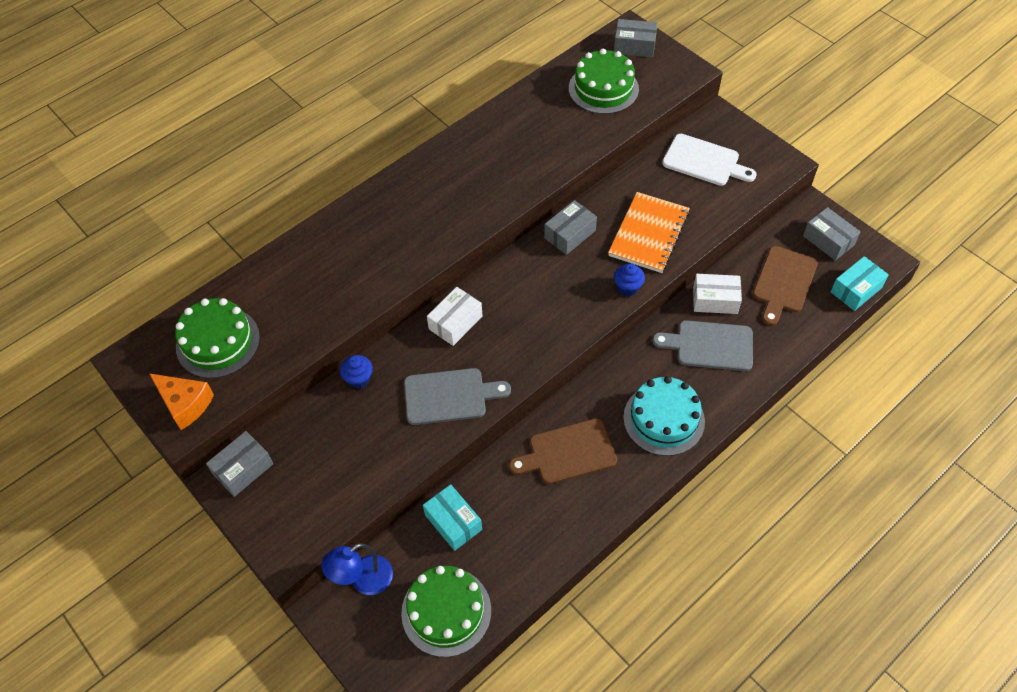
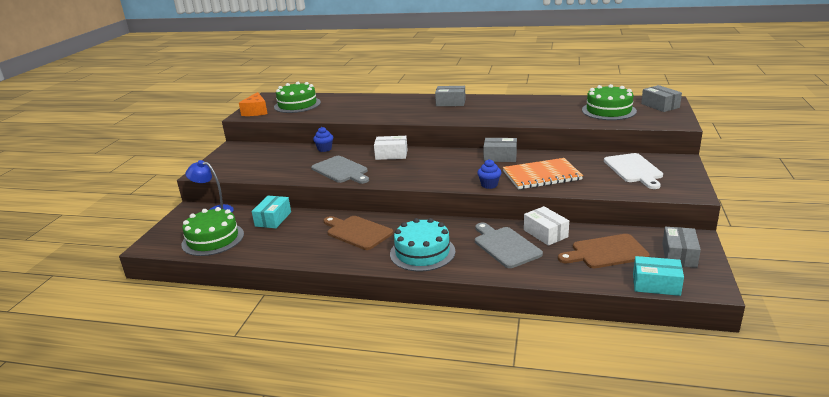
camera: 55 degrees right, 30 degrees down
(243, 469) = (243, 147): grey box -> grey box (450, 102)

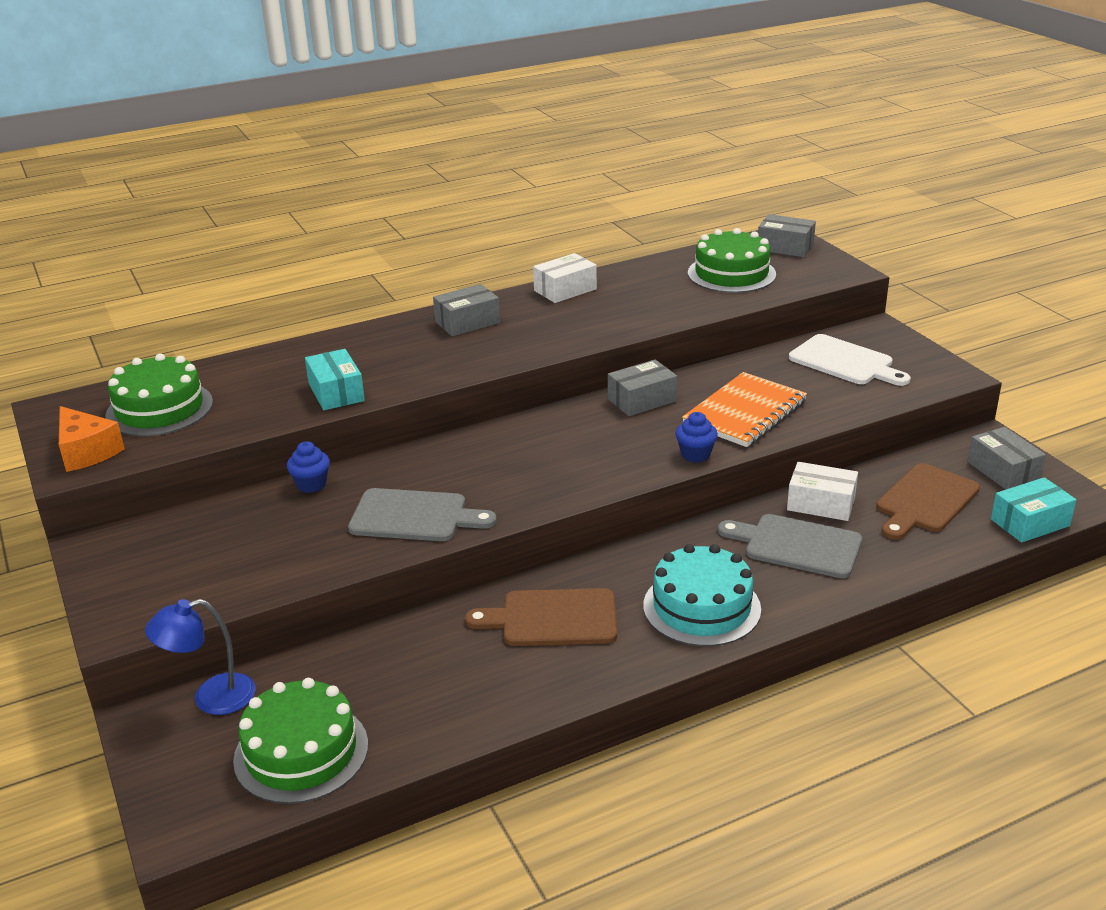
camera: 40 degrees left, 5 degrees up
(273, 219) = (362, 661): turquoise box -> turquoise box (336, 392)
(391, 155) = (458, 454): white box -> white box (565, 290)

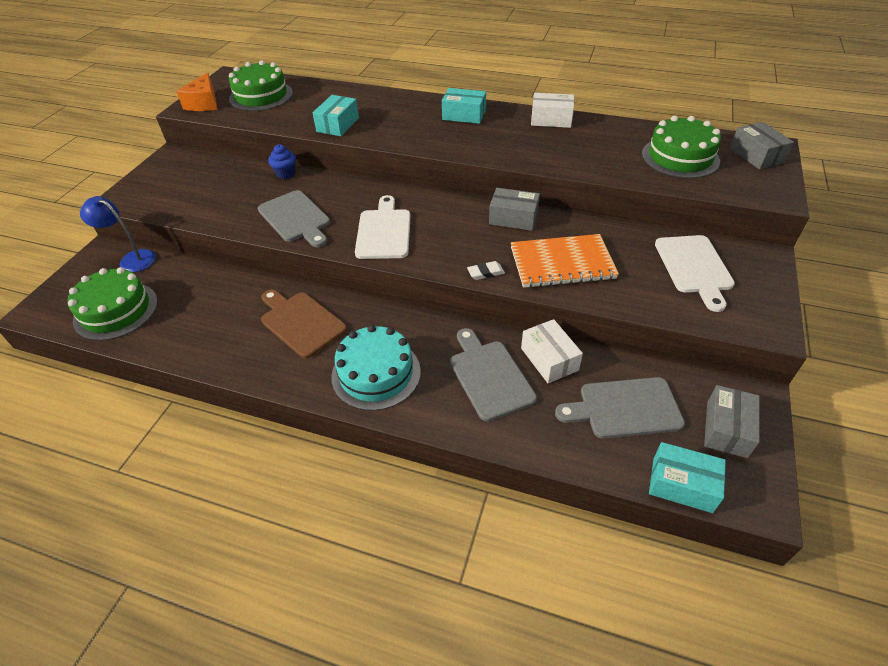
camera: 45 degrees right, 15 degrees up
(467, 322) = (464, 115): grey box -> turquoise box
(537, 475) = (384, 231): none -> white cutting board
(695, 455) = (485, 273): blue cupcake -> white eraser
(924, 501) = (624, 408): brown cutting board -> grey cutting board

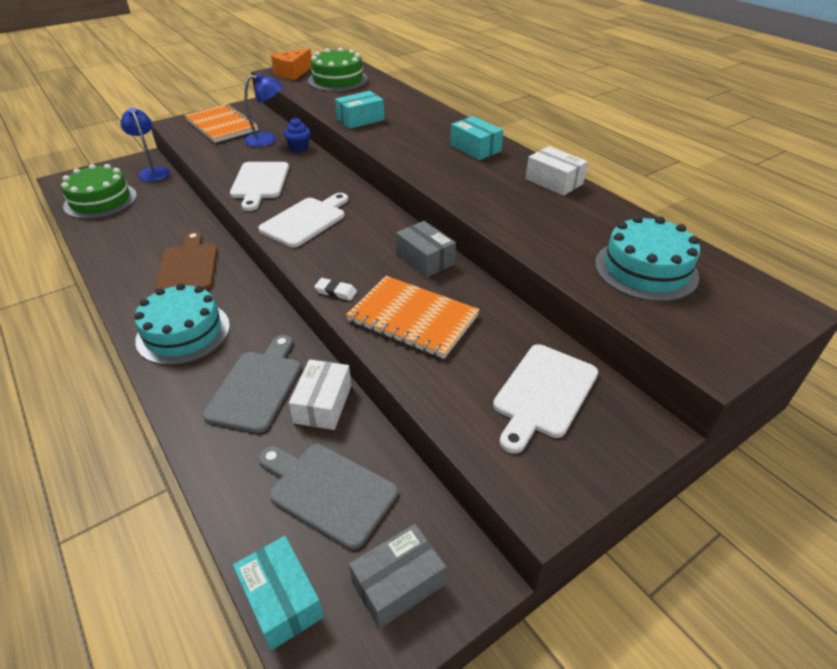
camera: 35 degrees right, 5 degrees down
(174, 182) = (222, 125): none -> orange notebook
(244, 178) = (267, 140): none -> blue lamp
(295, 218) = (259, 183): grey cutting board -> white cutting board
(680, 157) = (646, 269): green cake -> turquoise cake
(756, 155) = (752, 308): grey box -> none

